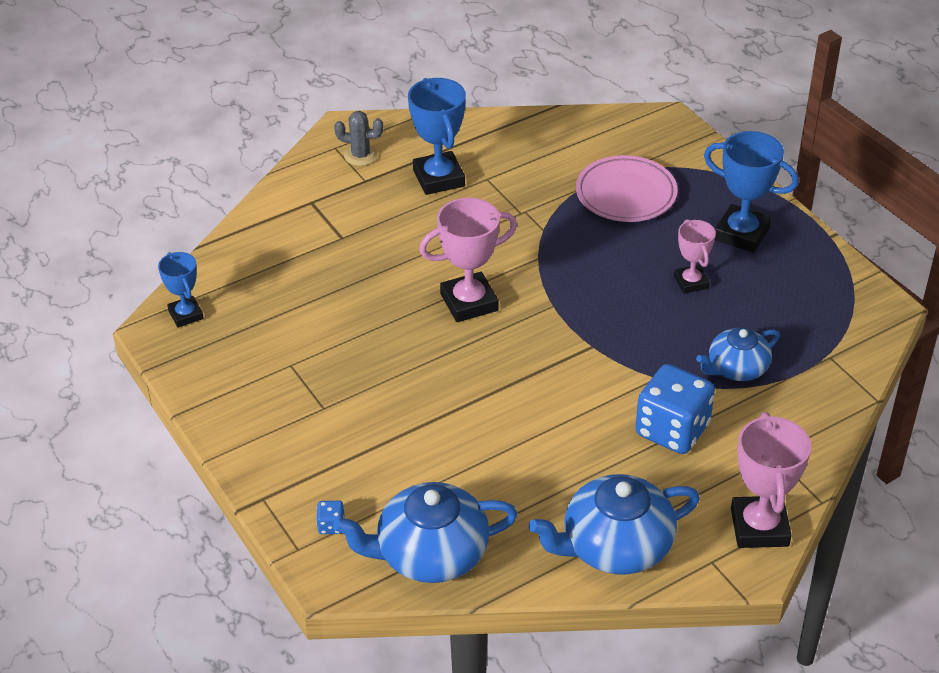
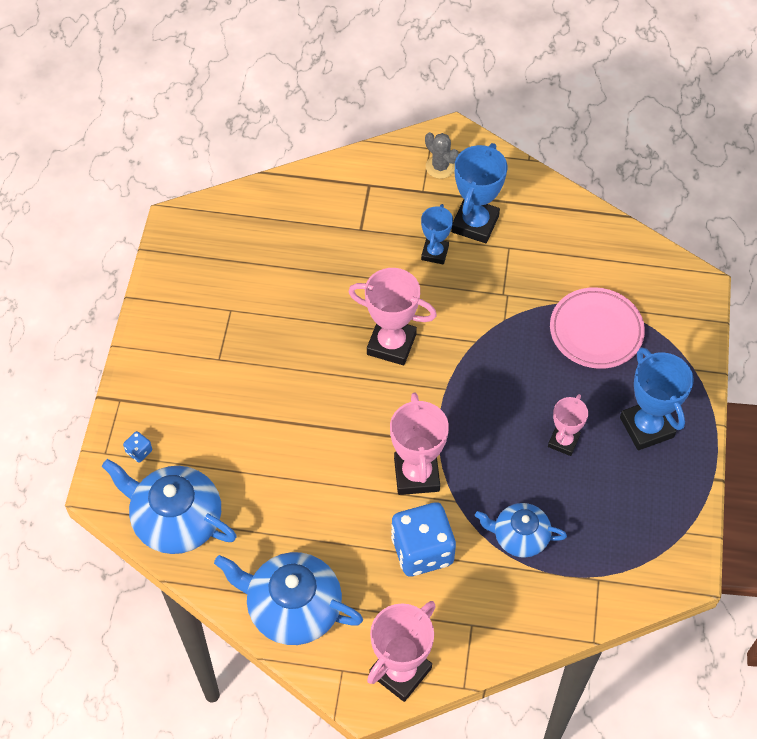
camera: 40 degrees right, 15 degrees up
(186, 315) = (204, 223): blue trophy -> blue trophy (435, 253)
(602, 380) = (416, 474): none -> pink trophy

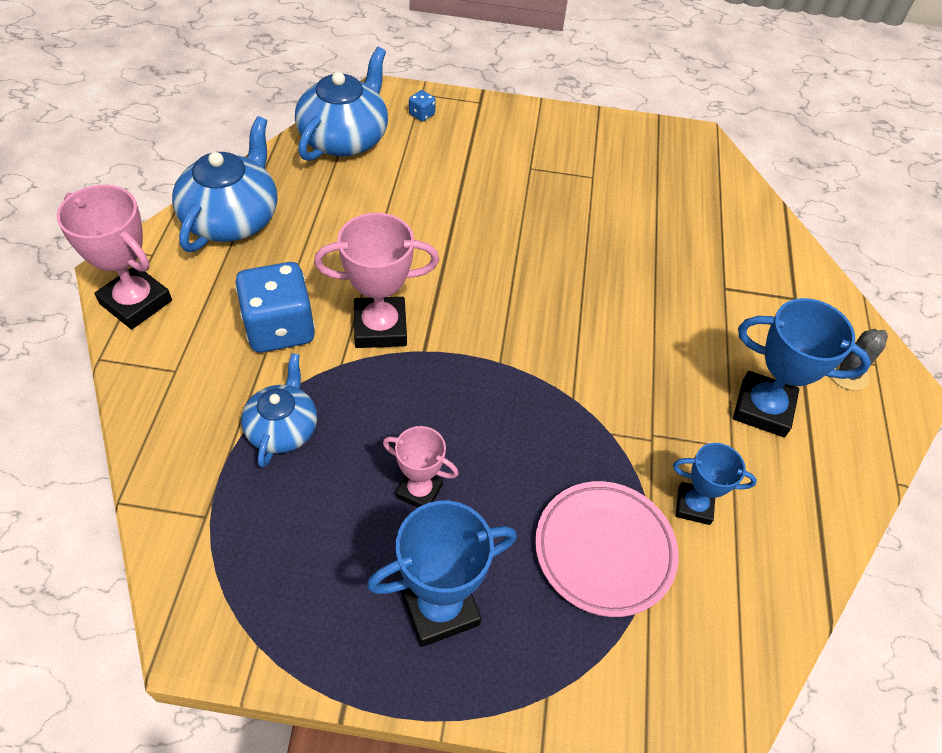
camera: 85 degrees right, 5 degrees down
(391, 344) = (561, 311): pink trophy -> none
(435, 253) = (705, 361): blue trophy -> blue trophy (694, 506)

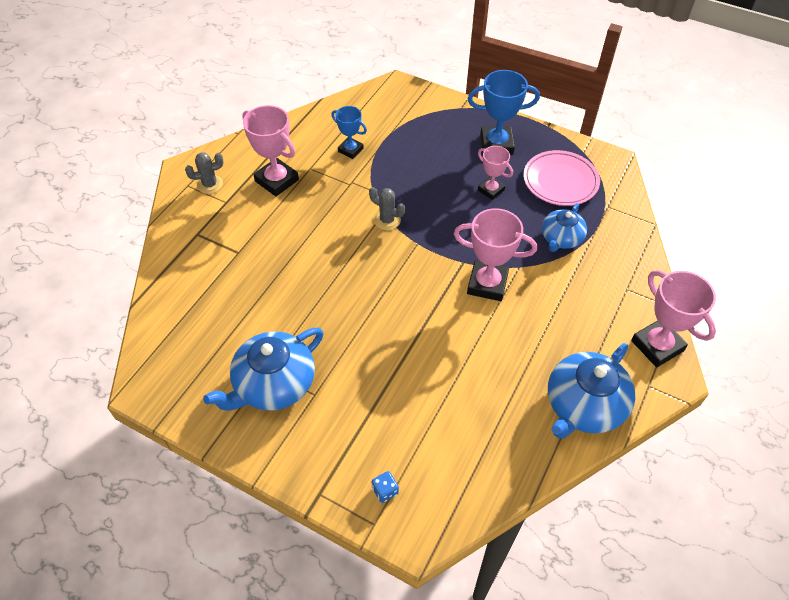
camera: 155 degrees left, 0 degrees up
(280, 328) = (555, 300): blue dice -> none
(345, 138) = (470, 477): blue teapot -> blue teapot (273, 384)
(561, 386) = (387, 220): none -> grey cactus
(604, 550) = (407, 145): pink plate -> pink plate (560, 181)
(763, 408) = (277, 180): blue trophy -> pink trophy

